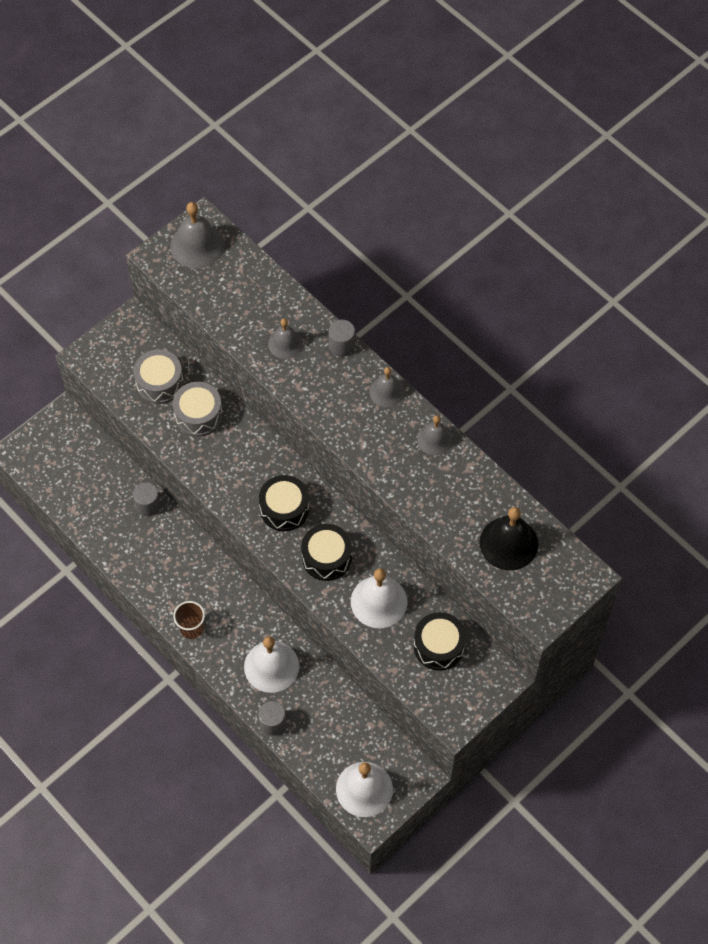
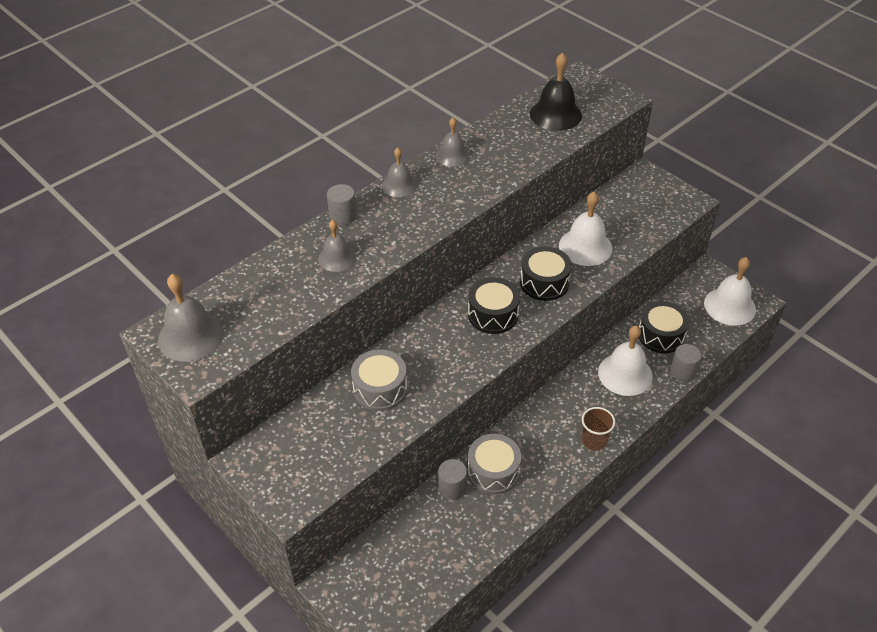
camera: 90 degrees left, 15 degrees down
(160, 383) = (335, 427): grey drum -> grey drum (493, 471)
(439, 646) = (622, 209): black drum -> black drum (661, 335)

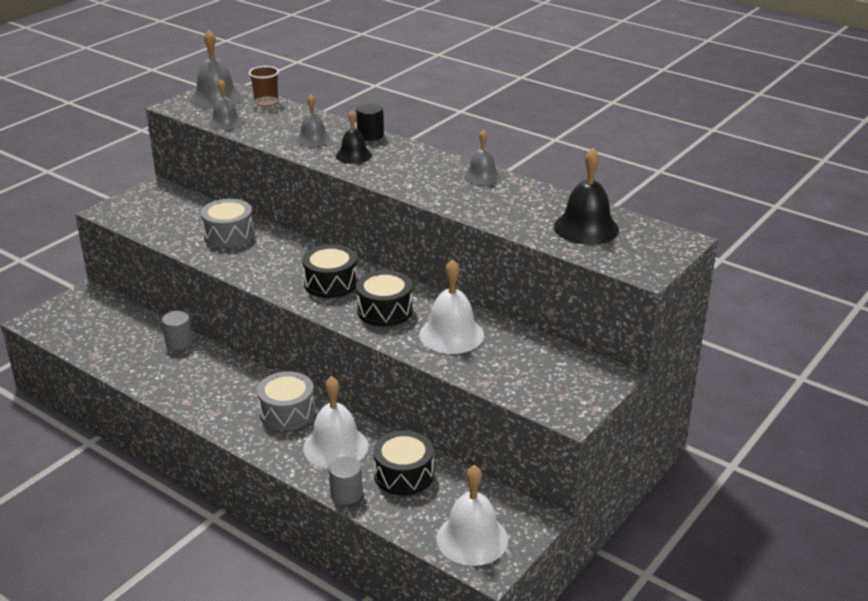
camera: 80 degrees right, 15 degrees down
(343, 216) = (370, 135): grey cylinder -> black cylinder
(386, 231) = (353, 155): none -> black bell
(399, 185) = (423, 155): grey bell -> grey bell (225, 122)
(493, 471) = (197, 364): grey drum -> grey drum (287, 412)
(594, 441) = (237, 427): brown cup -> brown cup (266, 102)

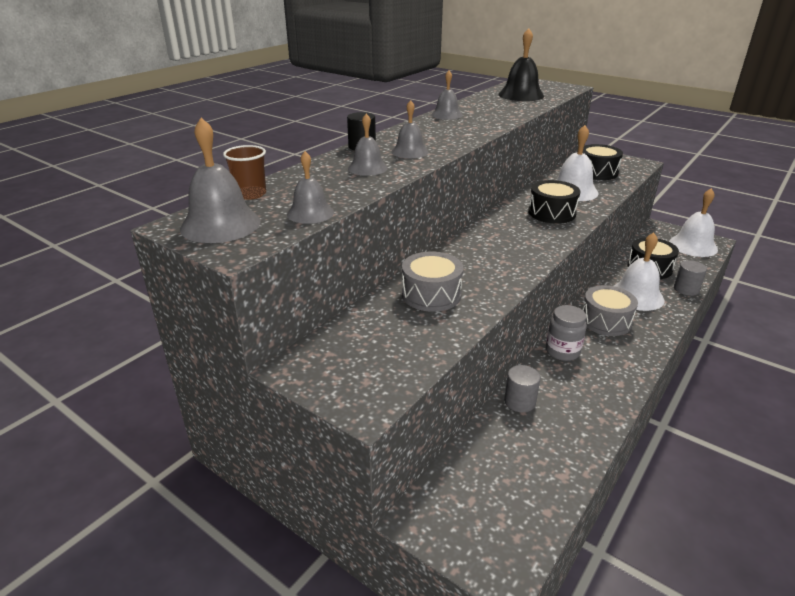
camera: 90 degrees left, 0 degrees up
(241, 375) = (562, 351): none -> grey jar
(330, 283) = (517, 235): black drum -> black drum (597, 172)
(353, 155) = (410, 151): black bell -> grey bell

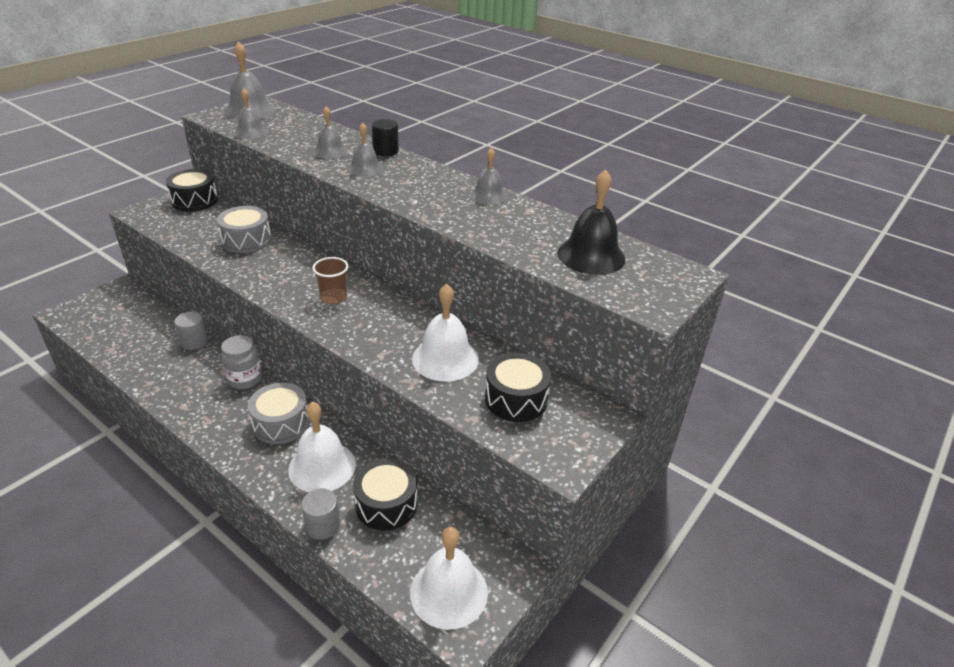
camera: 90 degrees right, 5 degrees up
(250, 194) = (295, 116): brown cup -> brown cup (333, 297)
(551, 213) = (381, 328): black drum -> black drum (195, 201)

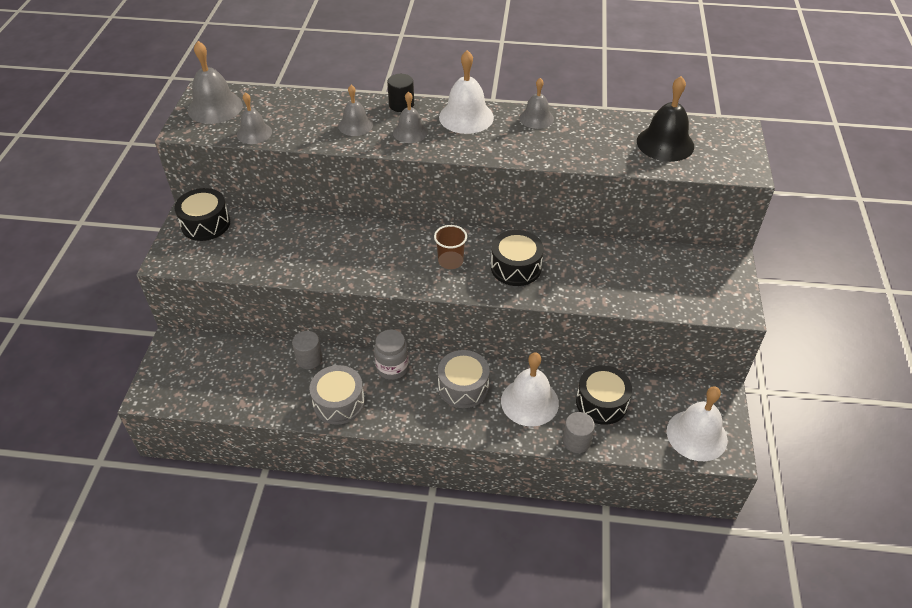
camera: 30 degrees left, 10 degrees up
(246, 240) = (310, 243): grey drum -> grey drum (339, 402)
(445, 359) = (589, 272): white bell -> white bell (466, 117)
(516, 399) = (665, 278): black drum -> black drum (516, 267)

